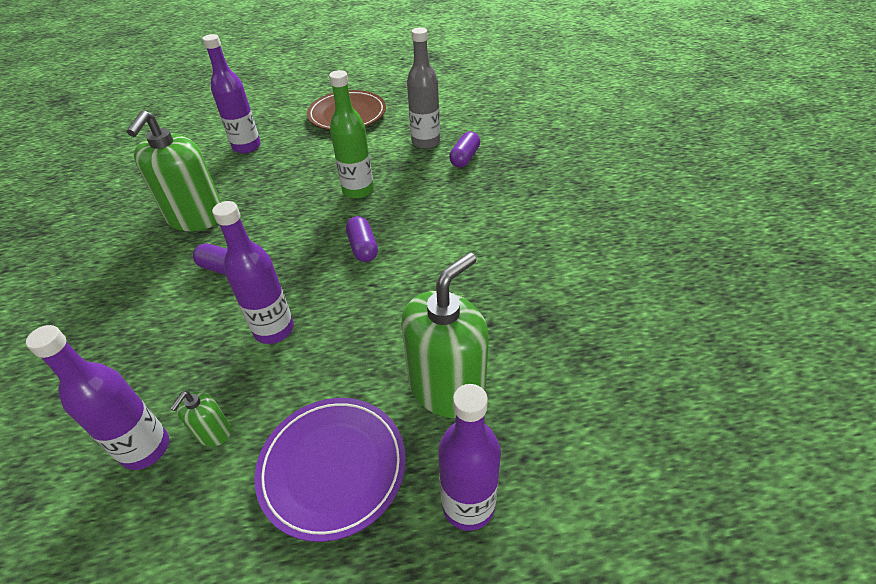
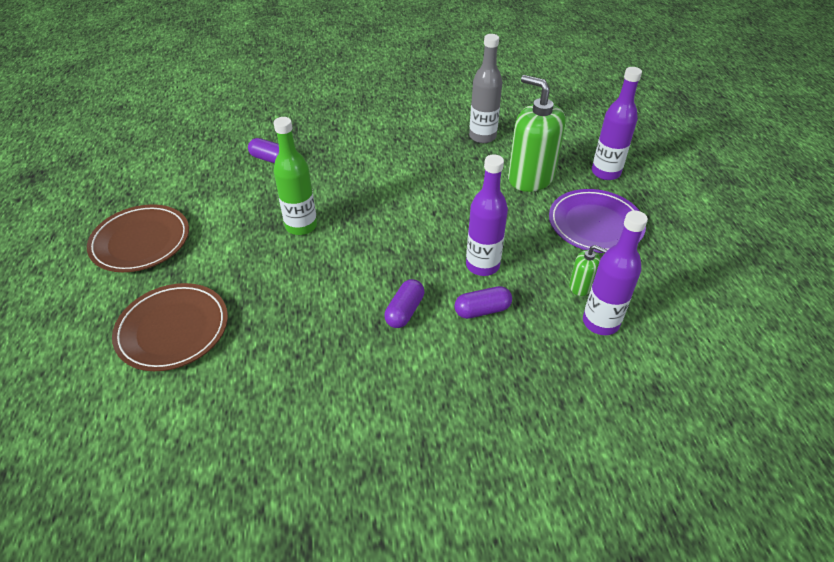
camera: 90 degrees left, 0 degrees up
(196, 217) = (314, 352): green soap dispenser -> none
(247, 147) = (173, 329): purple bottle -> brown plate
(363, 247) = (388, 219): purple capsule -> purple capsule (482, 310)
(425, 142) = (232, 182): grey bottle -> grey bottle (482, 136)

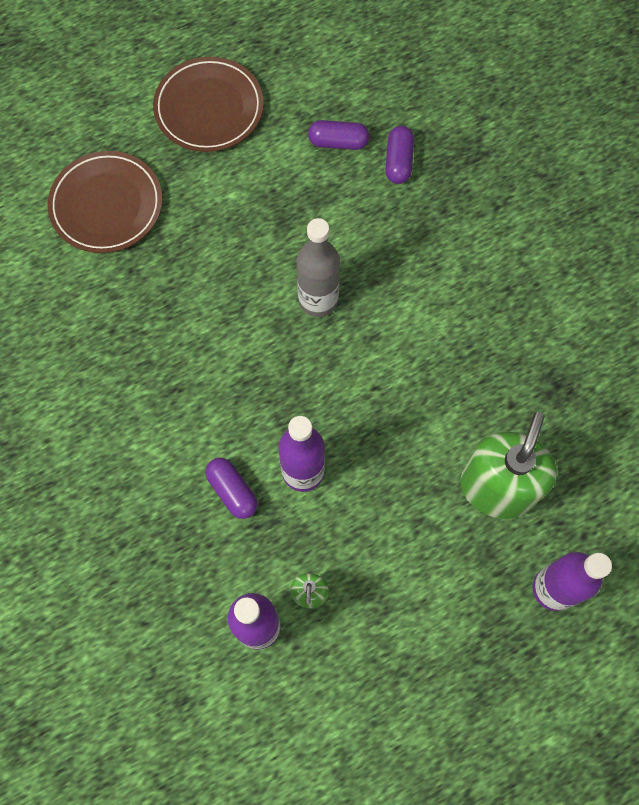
camera: 70 degrees right, 25 degrees up
(301, 226) = (293, 251): green bottle -> none
(404, 311) = (203, 410): purple capsule -> purple capsule (338, 142)
(482, 136) = (565, 399): grey bottle -> grey bottle (318, 300)
(595, 224) = (431, 592): purple plate -> none

